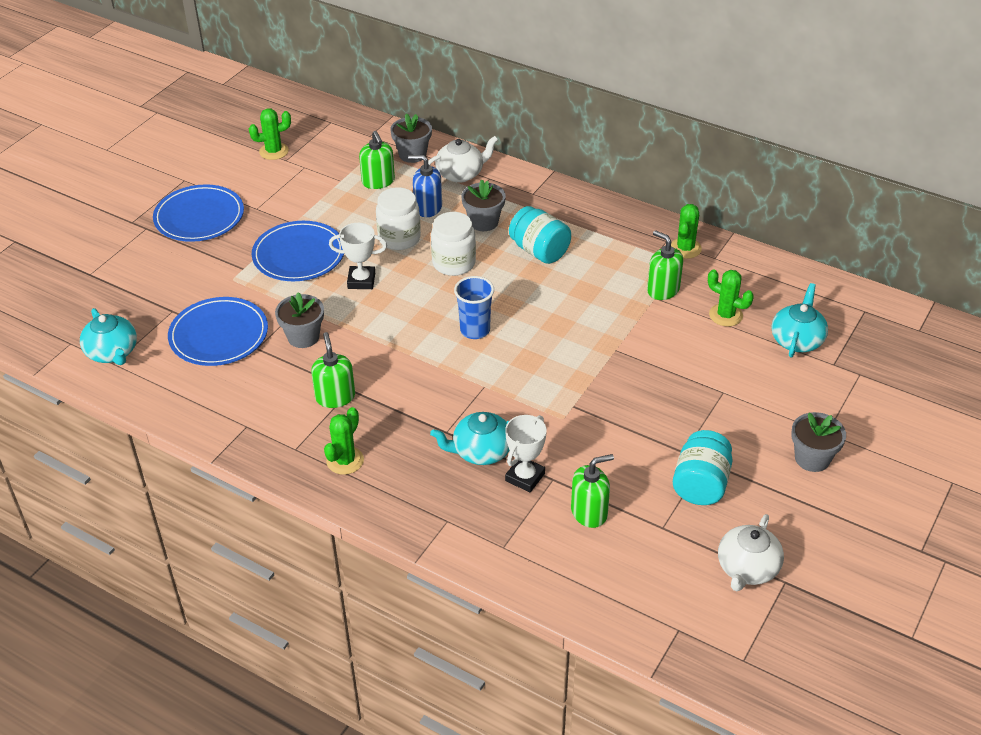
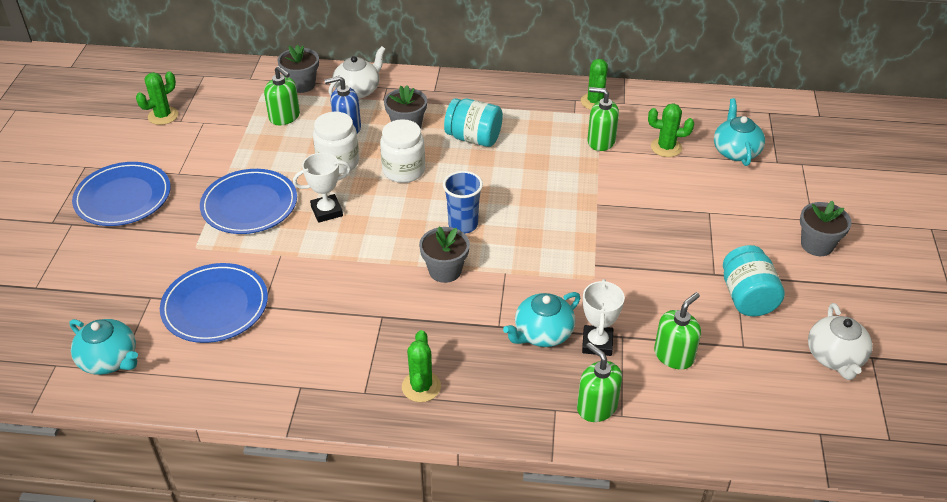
camera: 25 degrees left, 0 degrees up
(303, 337) = (303, 281): grey flower pot -> grey flower pot (445, 270)
(335, 397) = (372, 328): green soap dispenser -> green soap dispenser (596, 407)

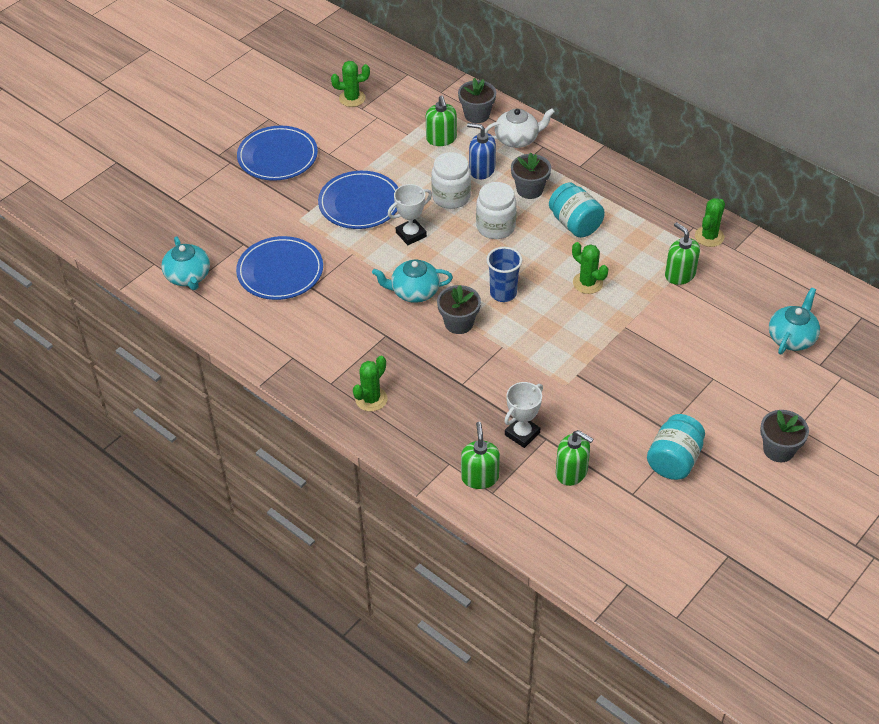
camera: 35 degrees right, 5 degrees up
(327, 211) = (411, 234): white trophy -> white trophy turned 45 degrees counterclockwise
(542, 333) = (488, 406): turquoise teapot -> turquoise teapot (414, 292)
(666, 147) = (732, 306): green cactus -> green cactus (587, 283)
(674, 355) = (571, 472): green soap dispenser -> green soap dispenser turned 45 degrees clockwise
(835, 357) = (697, 540): white teapot -> none

